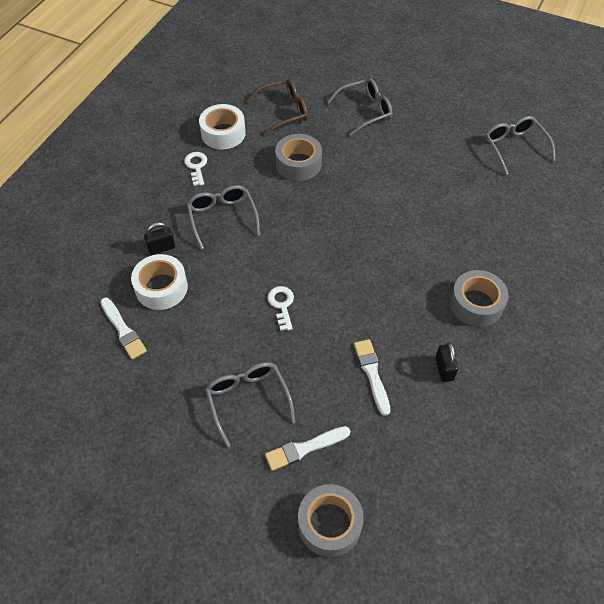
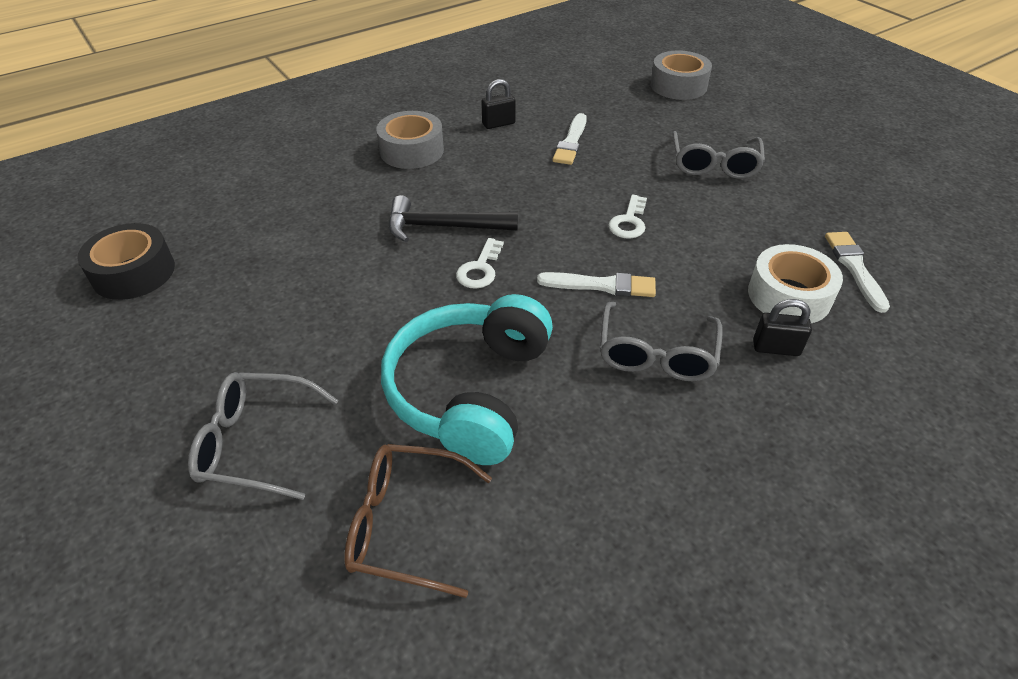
camera: 150 degrees left, 10 degrees down
(196, 166) = (663, 472): white key -> white key (480, 269)
(223, 133) = (570, 530): white tape -> none
(298, 164) = (469, 391): grey tape -> turquoise headphones
(304, 448) = (674, 122): white brush -> white brush (602, 285)
(391, 247) = (443, 227): none -> black hammer
(444, 369) = (498, 124): black padlock -> black padlock turned 45 degrees clockwise
(514, 147) = (134, 273): grey glasses -> black tape

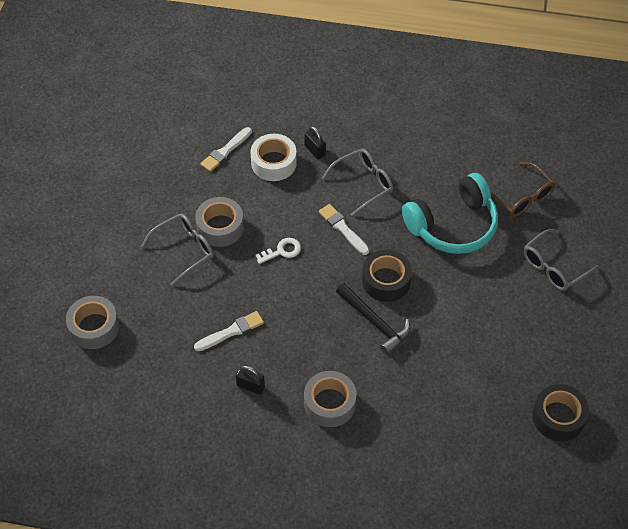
camera: 135 degrees left, 10 degrees up
(255, 442) = (553, 267): grey glasses -> grey glasses turned 90 degrees clockwise
(480, 269) = (386, 281): white key -> black tape
(720, 200) = (220, 227): none -> grey tape

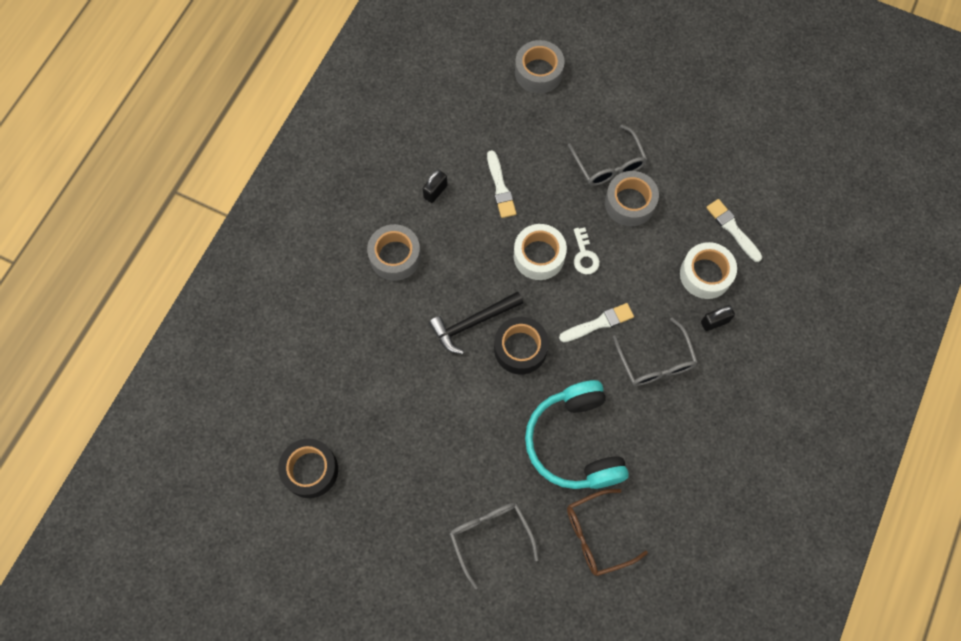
camera: 105 degrees right, 15 degrees up
(293, 285) = (539, 256): none -> white tape

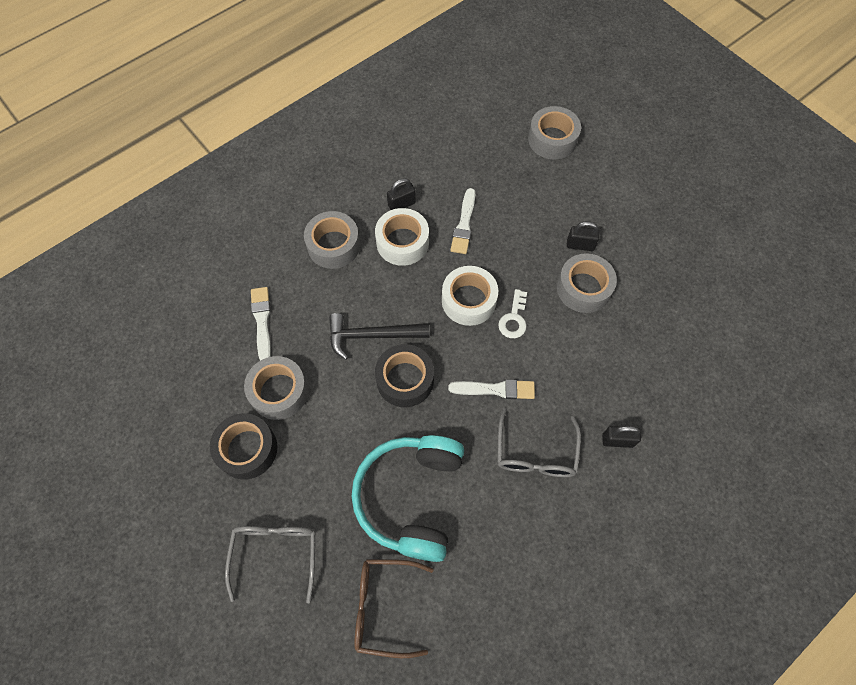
camera: 25 degrees right, 5 degrees down
(310, 470) = (146, 405): black tape -> black tape (247, 449)
(419, 406) = (279, 392): none -> grey tape
(609, 164) = (580, 245): grey glasses -> black padlock
(705, 274) = (630, 388): white tape -> white tape (402, 242)
(732, 229) = (679, 356): white brush -> white brush (262, 321)

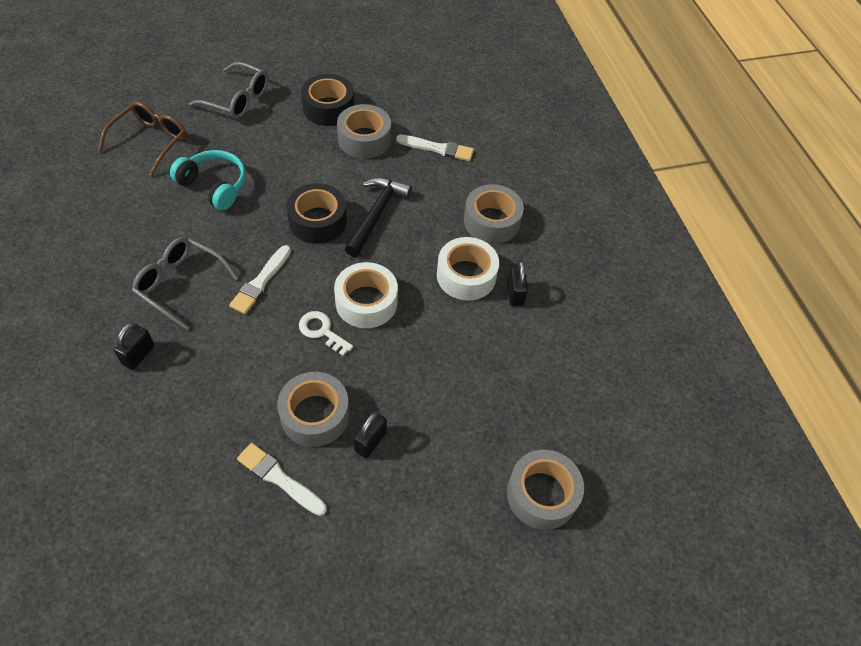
camera: 110 degrees right, 10 degrees down
(411, 497) = (214, 186): turquoise headphones -> turquoise headphones, size x0.64
(464, 224) = (460, 338): white brush -> white brush (279, 478)

